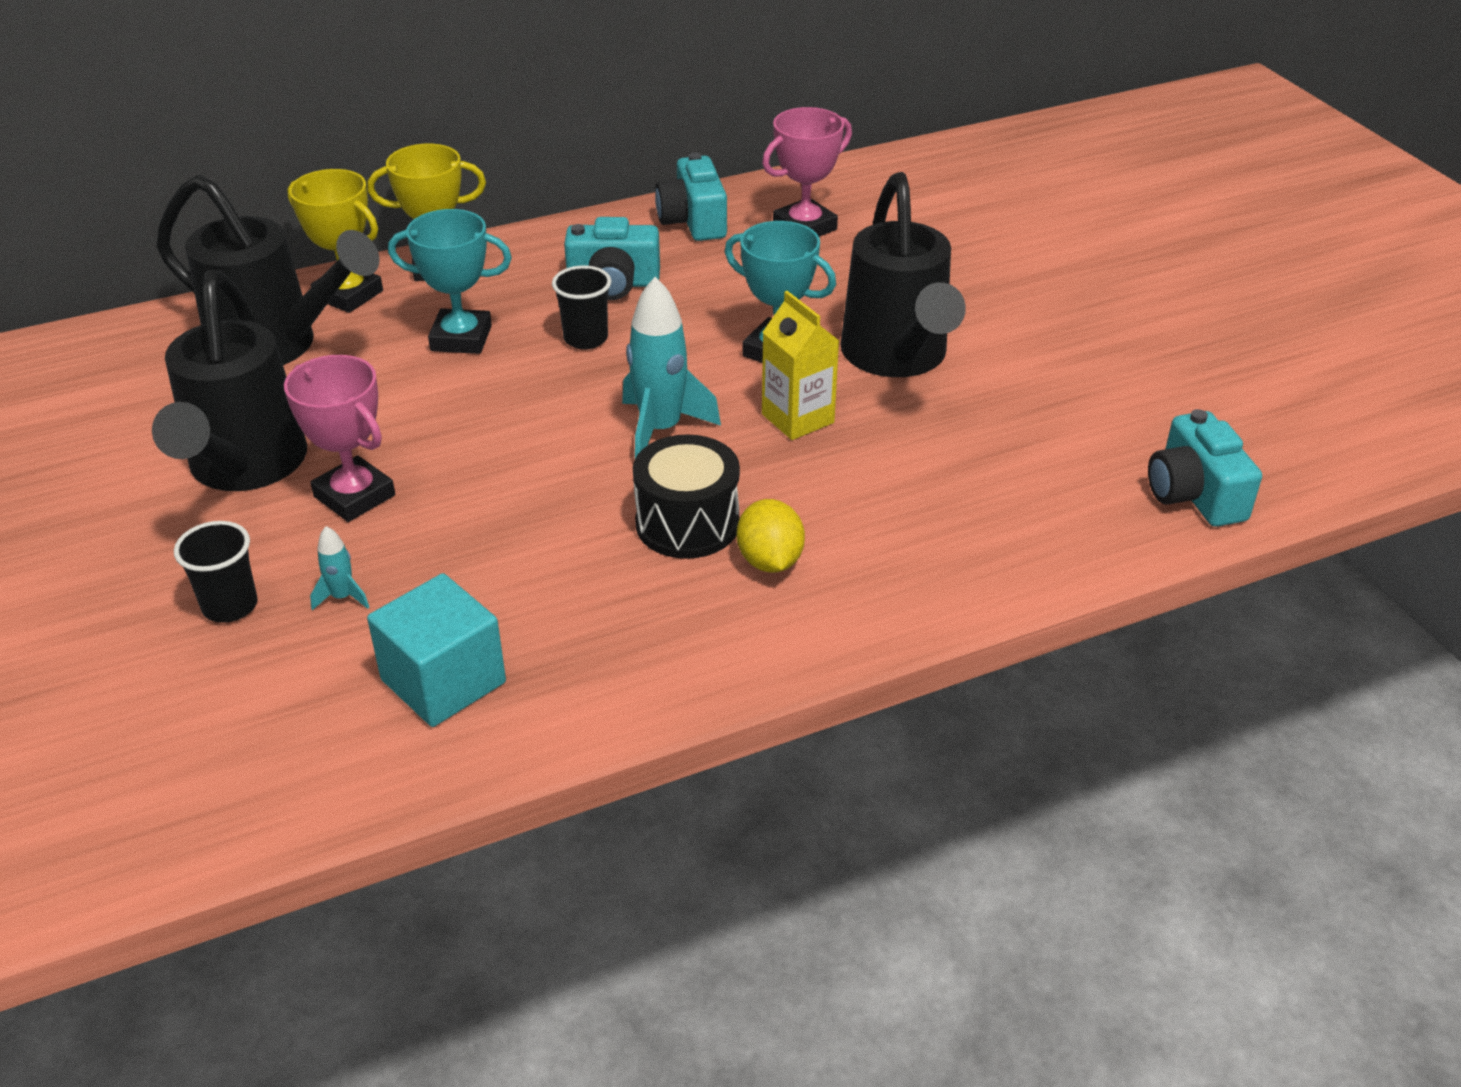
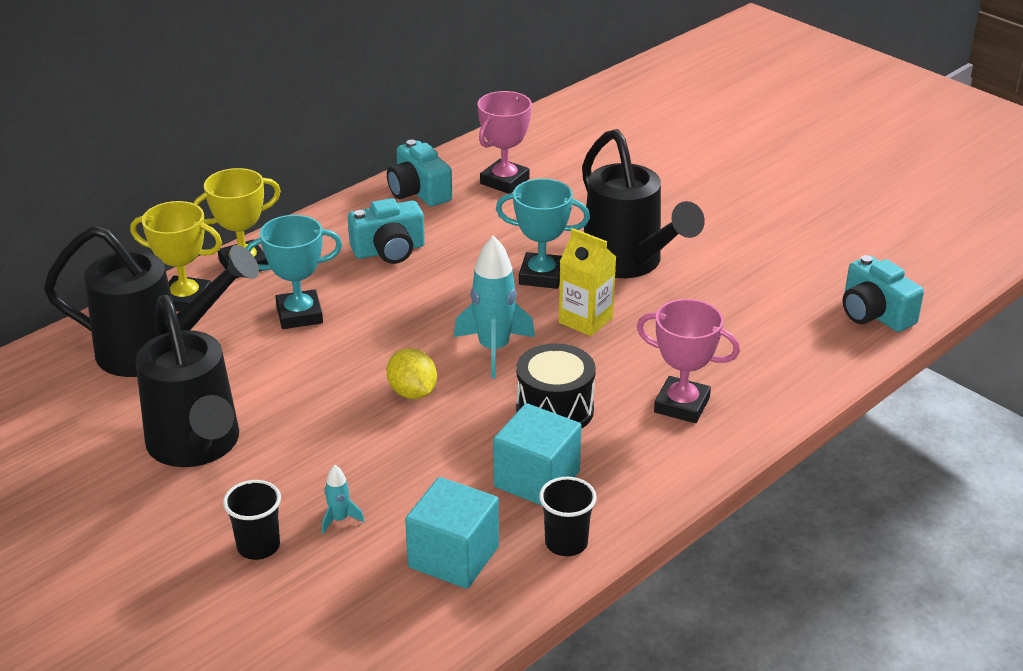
camera: 20 degrees left, 5 degrees down
(354, 496) = (298, 447): pink trophy -> pink trophy (681, 405)
(585, 339) = (395, 295): black cup -> black cup (566, 543)
(608, 608) = (537, 479): none -> turquoise cube
(769, 561) = (627, 421): yellow lemon -> yellow lemon (412, 392)

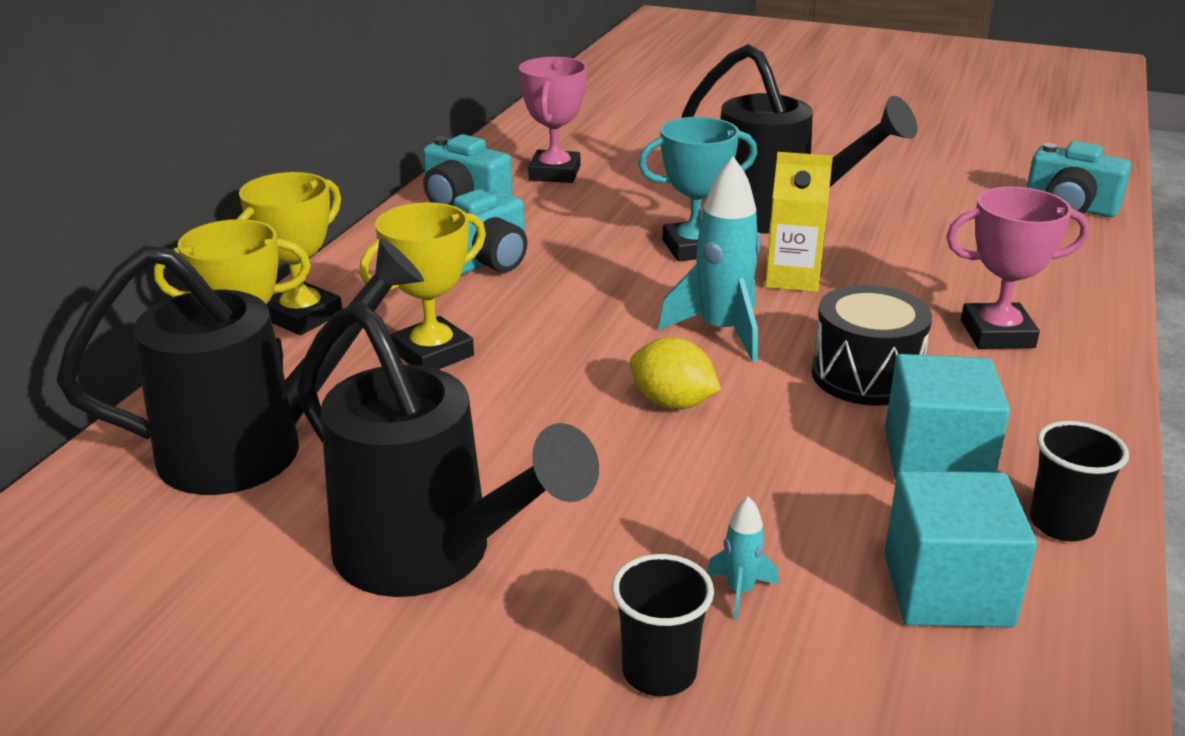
camera: 25 degrees left, 5 degrees down
(299, 315) = (432, 353): turquoise trophy -> yellow trophy

